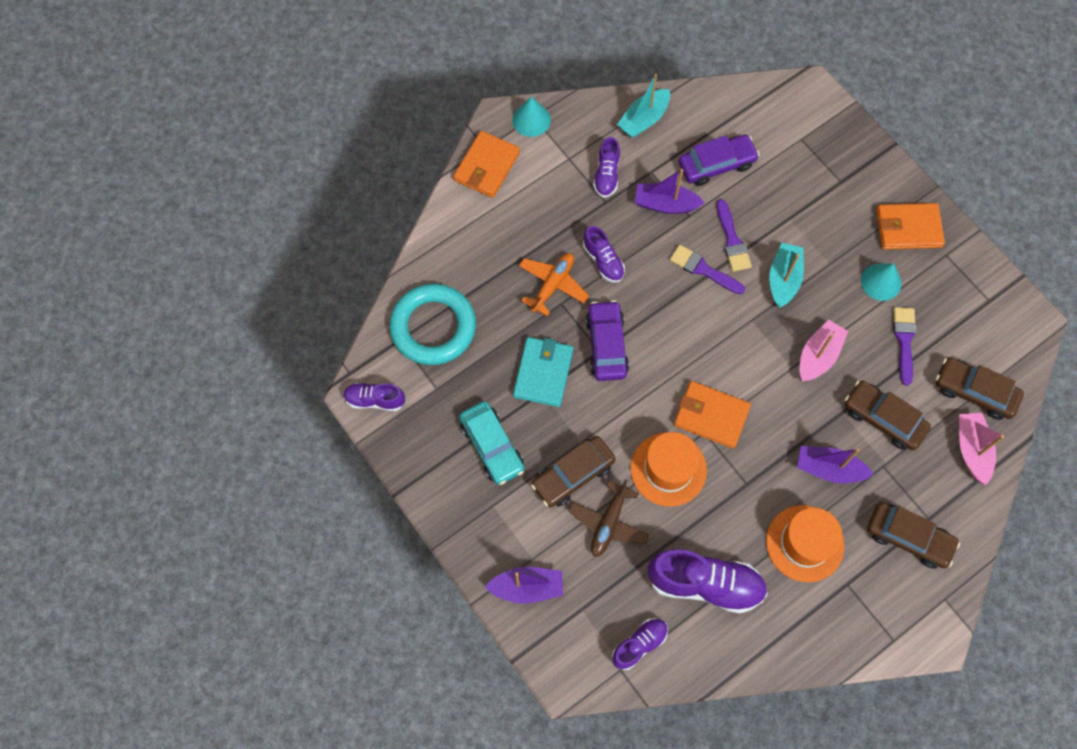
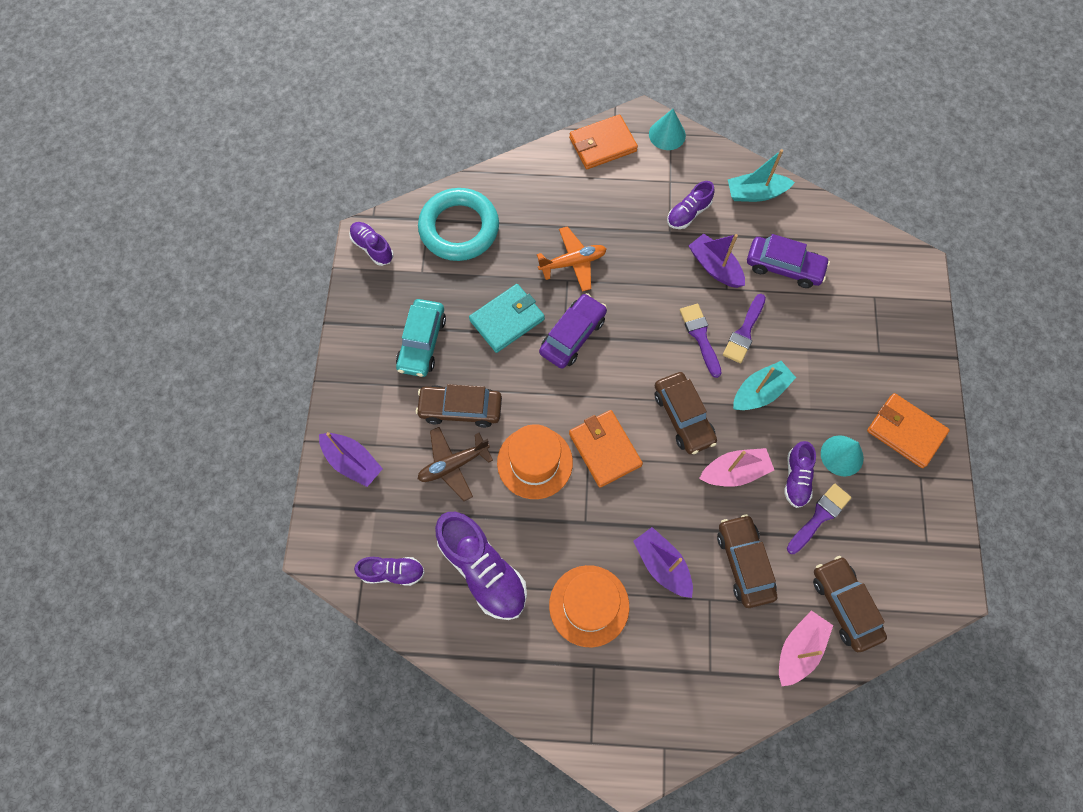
camera: 40 degrees right, 0 degrees up
(603, 261) = (627, 273): purple shoe -> purple shoe (796, 478)
(908, 538) = (678, 673): brown car -> brown car (683, 417)

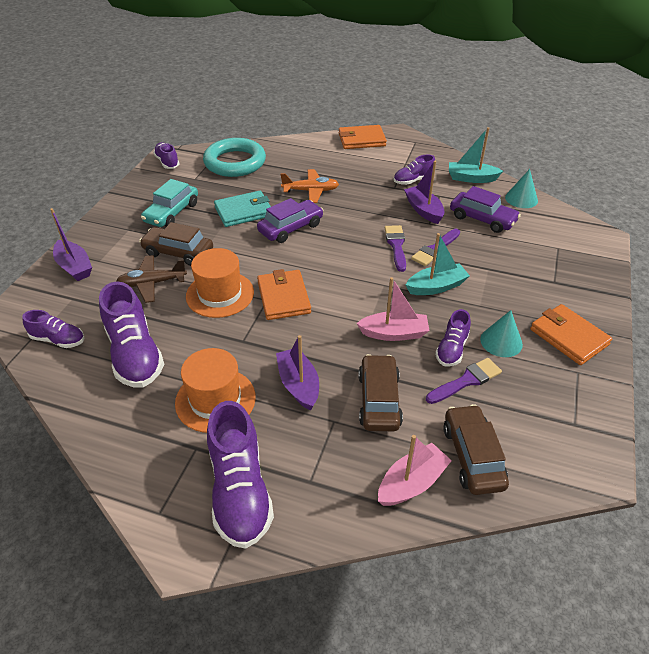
camera: 15 degrees right, 25 degrees down
(652, 699) = (240, 490): none -> purple shoe
(667, 134) = (412, 142): turquoise cone -> turquoise cone (521, 199)
(683, 417) = (361, 290): brown car -> none

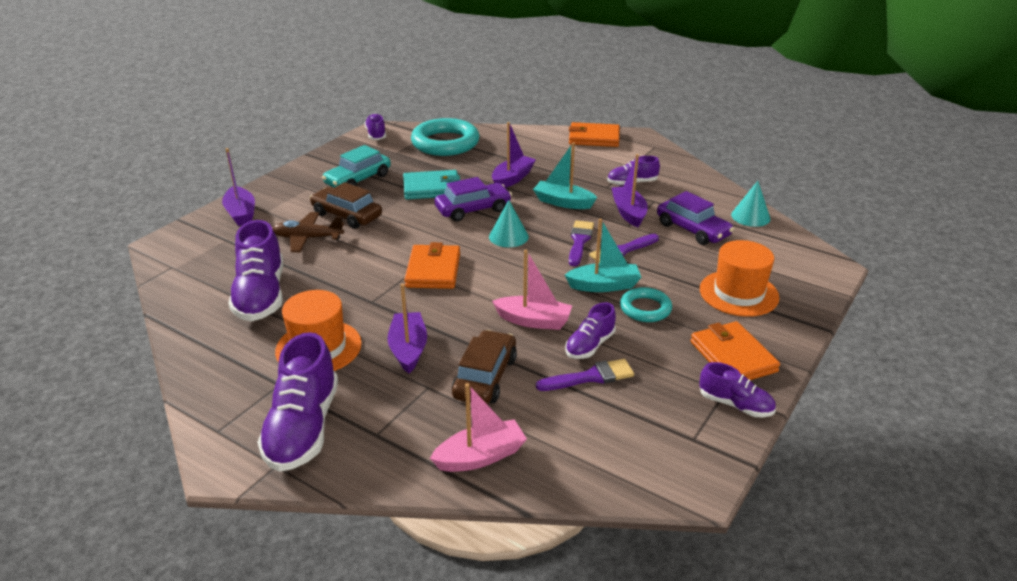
camera: 15 degrees right, 10 degrees down
(58, 340) = (196, 272): purple shoe -> purple shoe (735, 405)
(220, 294) = (369, 257): orange hat -> orange hat (738, 293)
(311, 191) = (512, 179): orange plane -> purple boat
(471, 178) = (701, 189): turquoise boat -> turquoise boat (563, 202)
(472, 456) = (560, 446): brown car -> none
(480, 303) = (645, 308): none -> turquoise ring
(501, 341) = (650, 348): turquoise cone -> turquoise cone (508, 236)

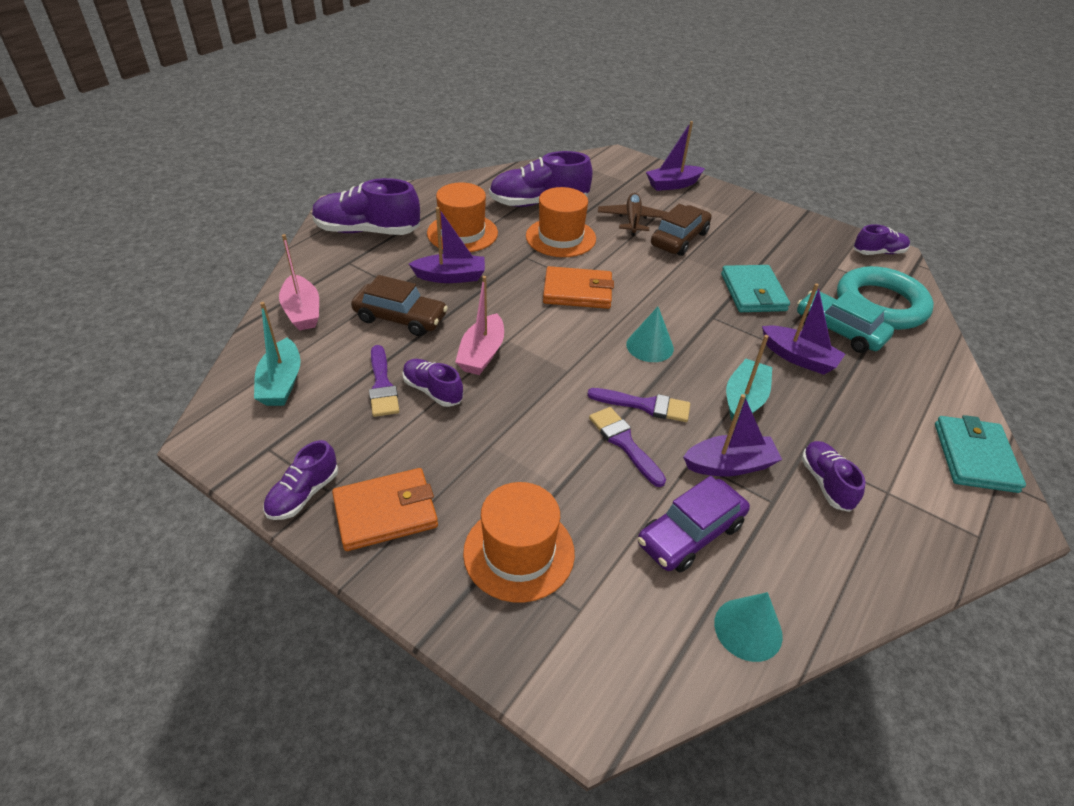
camera: 90 degrees right, 10 degrees up
(336, 280) = (560, 237): none -> orange hat
(358, 179) = (758, 243): turquoise car -> turquoise car (839, 330)
(473, 209) = (708, 322): purple car -> none
(594, 138) = (974, 457): orange wallet -> turquoise wallet
(604, 286) = (544, 415): turquoise boat -> turquoise boat (281, 383)
(645, 308) = (493, 446): turquoise ring -> none

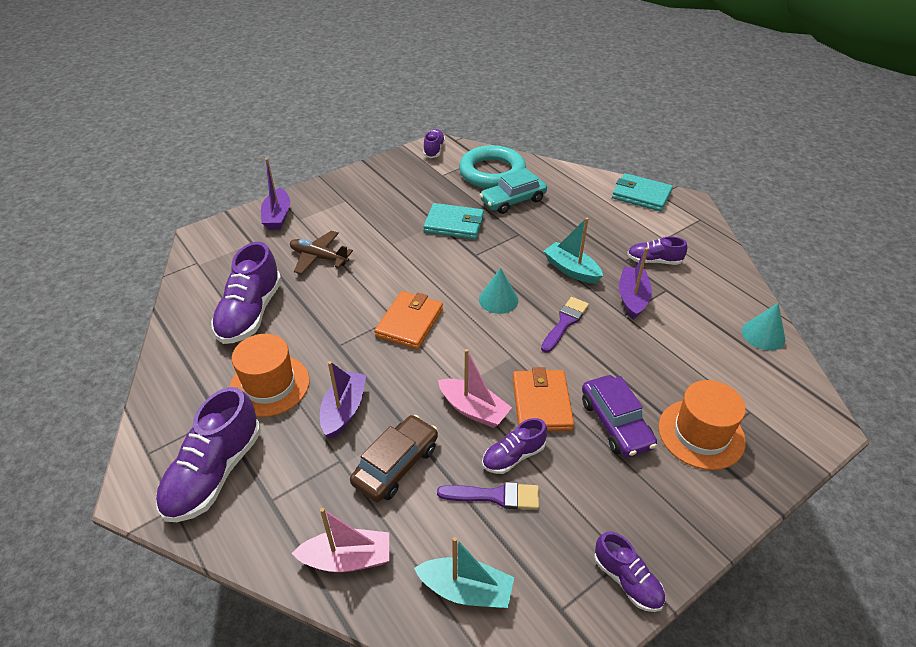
camera: 70 degrees left, 0 degrees up
(385, 512) = (655, 516): orange wallet -> orange wallet (541, 403)
(560, 237) = (320, 312): orange hat -> none
(624, 443) = (602, 345): purple brush -> none
(679, 239) = (364, 239): brown car -> none
(690, 533) = (690, 337): purple car -> purple car (615, 423)
(798, 358) = (535, 229): purple boat -> none

